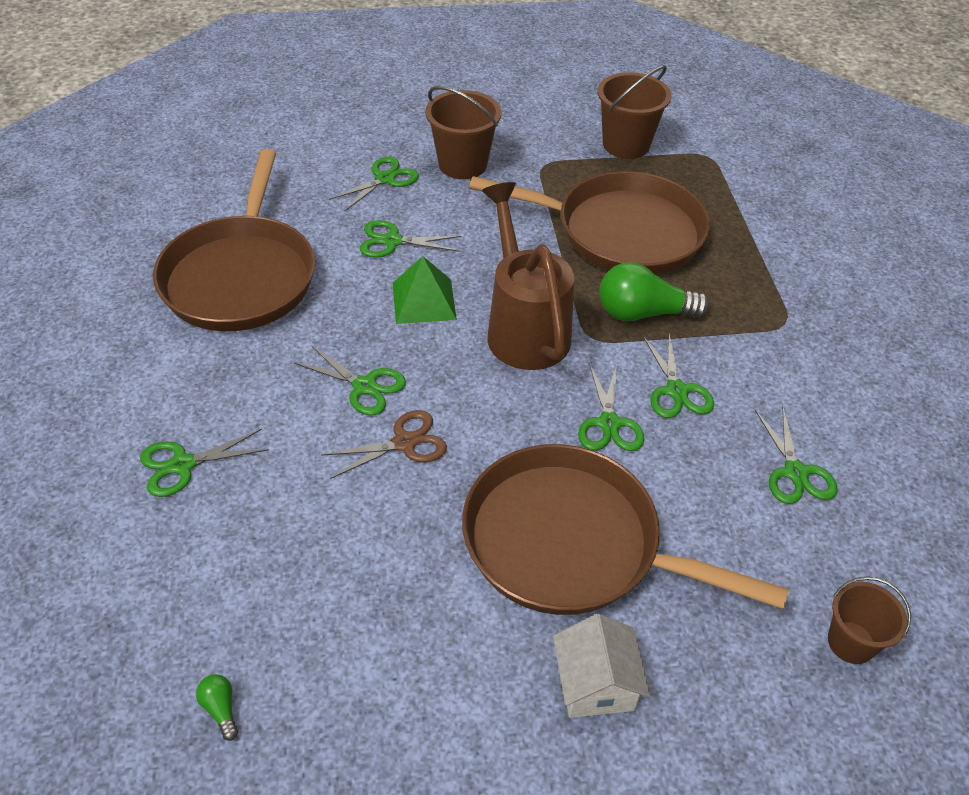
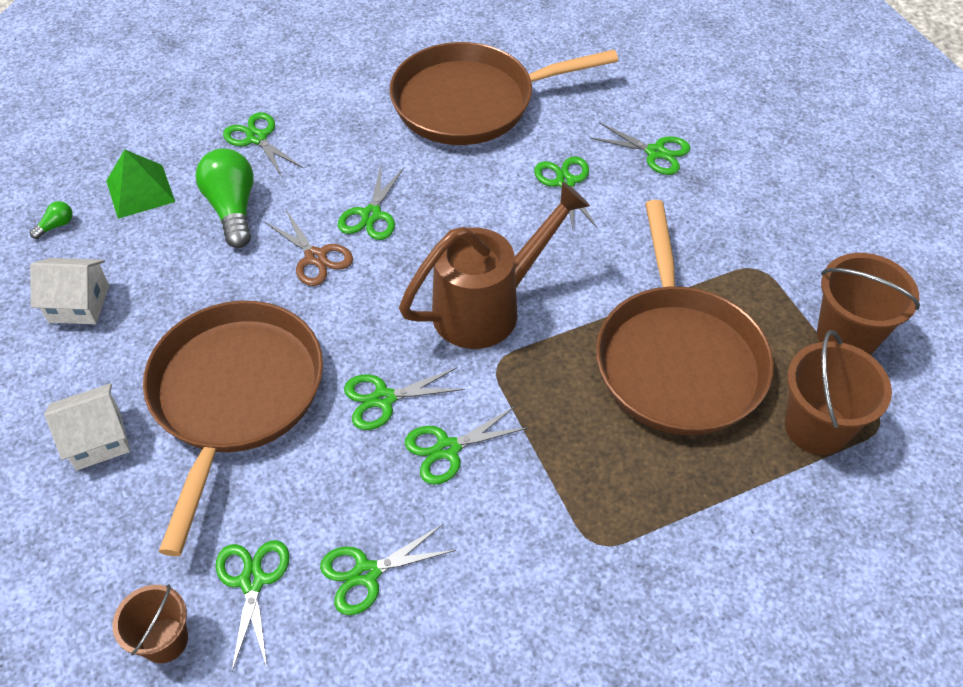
camera: 75 degrees right, 5 degrees up
(377, 690) = (79, 303): none -> white house
(424, 301) = (493, 225): green pyramid -> green pyramid (140, 191)
(462, 164) = (715, 203): brown bucket -> brown bucket (816, 427)
(643, 313) = (552, 402): green light bulb -> green light bulb (232, 209)
(793, 560) = (252, 581): none -> green scissors

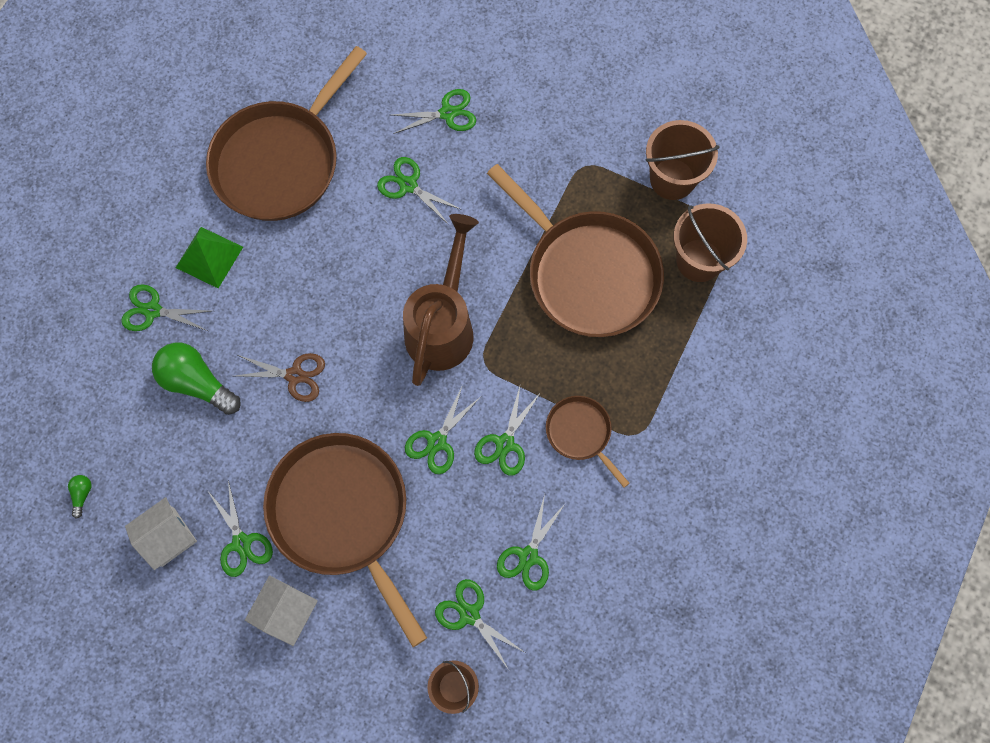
camera: 40 degrees left, 20 degrees up
(140, 191) = (113, 420): green pyramid -> green pyramid (209, 257)
(371, 215) = (300, 313): green scissors -> green scissors (241, 543)
(535, 497) = (580, 433): none -> brown pan

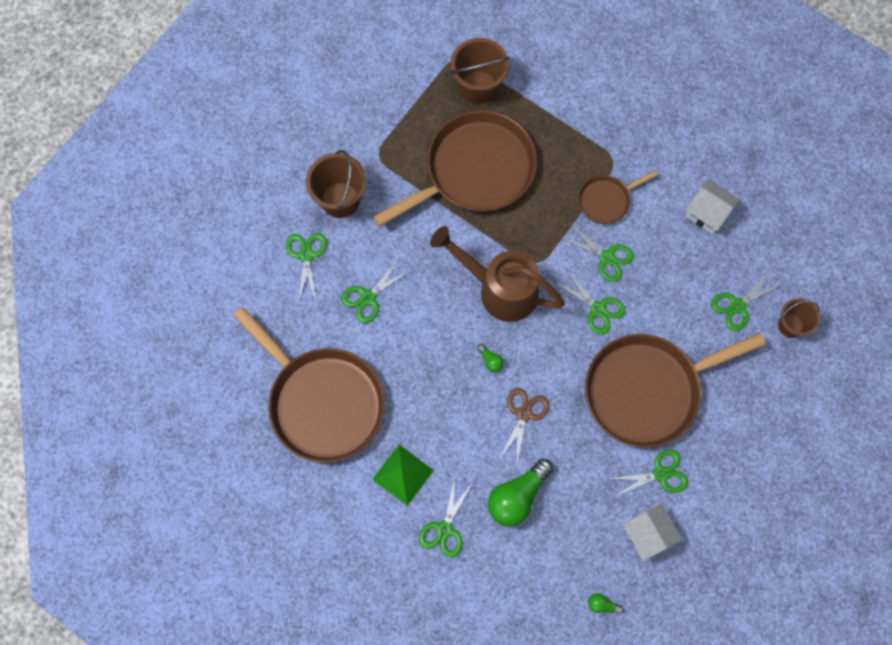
camera: 80 degrees left, 0 degrees up
(286, 612) = (720, 444): white house -> white house (707, 212)
(353, 328) = (490, 361): none -> green light bulb
(528, 556) = (698, 256): green scissors -> none
(672, 179) = (404, 92): brown bucket -> brown bucket (340, 200)

